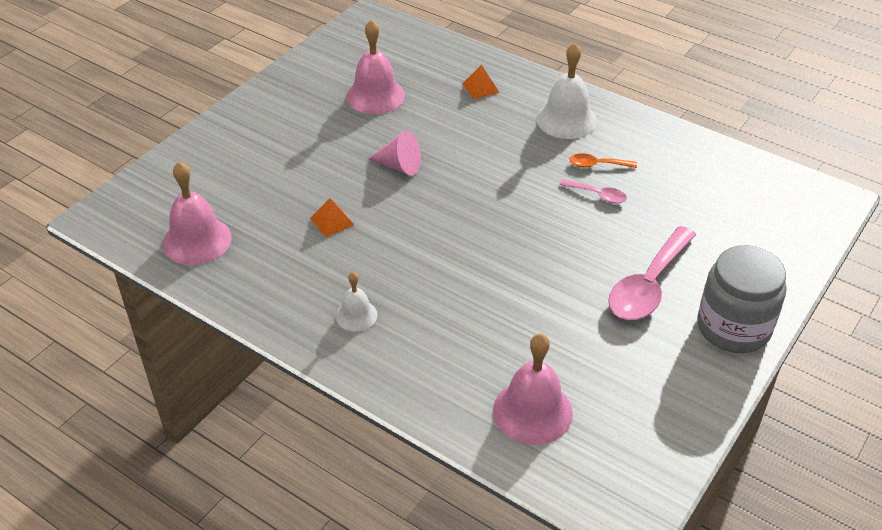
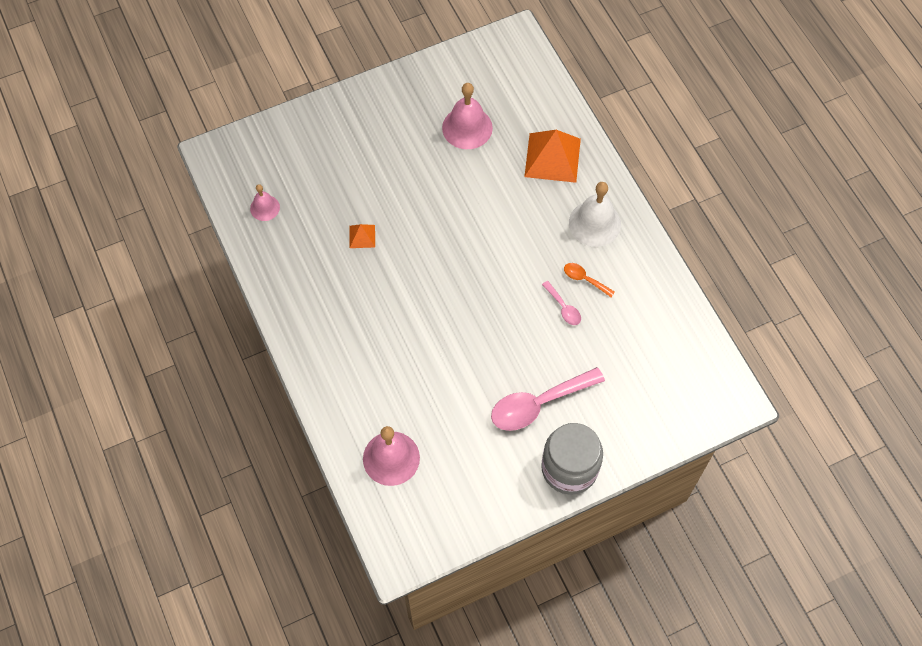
camera: 30 degrees right, 20 degrees up
(197, 240) = (265, 208): pink bell -> pink bell, size x0.57
(356, 315) = (330, 325): white bell -> none
(399, 166) = (440, 208): pink cone -> none
(480, 88) = (552, 157): orange pyramid -> orange pyramid, size x2.08

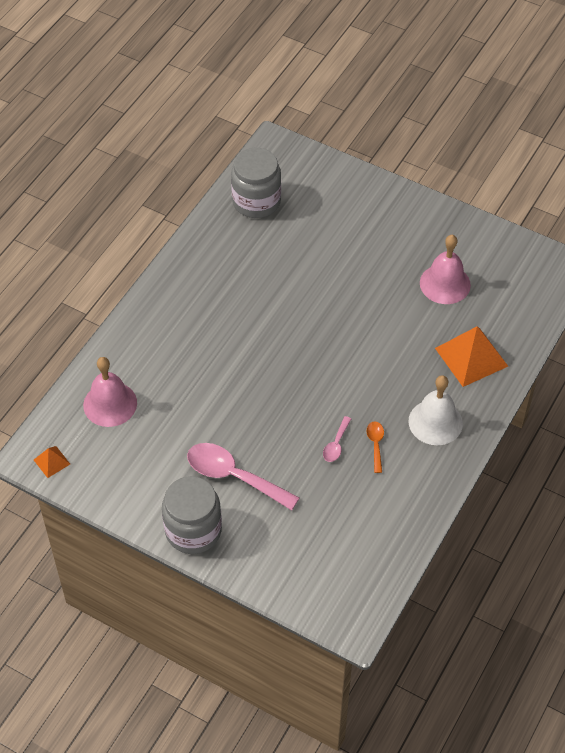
camera: 55 degrees right, 10 degrees down
(265, 208) = (256, 201): pink bell -> grey jar
(362, 236) = (284, 274): orange pyramid -> orange pyramid (51, 462)

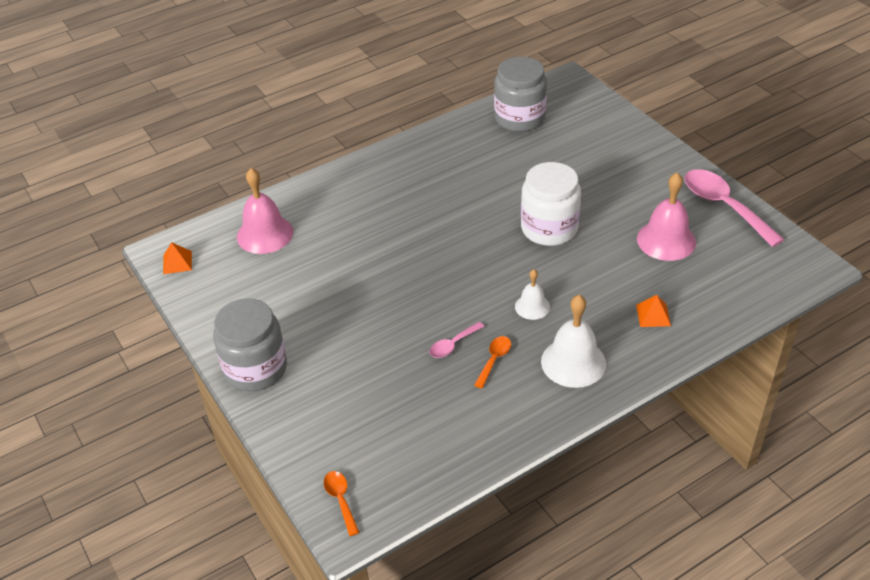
camera: 30 degrees right, 10 degrees down
(234, 476) = (330, 335): pink spoon -> pink spoon (724, 206)
(334, 606) = (341, 500): none -> orange spoon
(347, 307) = (549, 228): none -> white jar
(376, 385) = (532, 306): none -> white bell
(471, 357) = (653, 315): orange pyramid -> orange pyramid, size x0.48

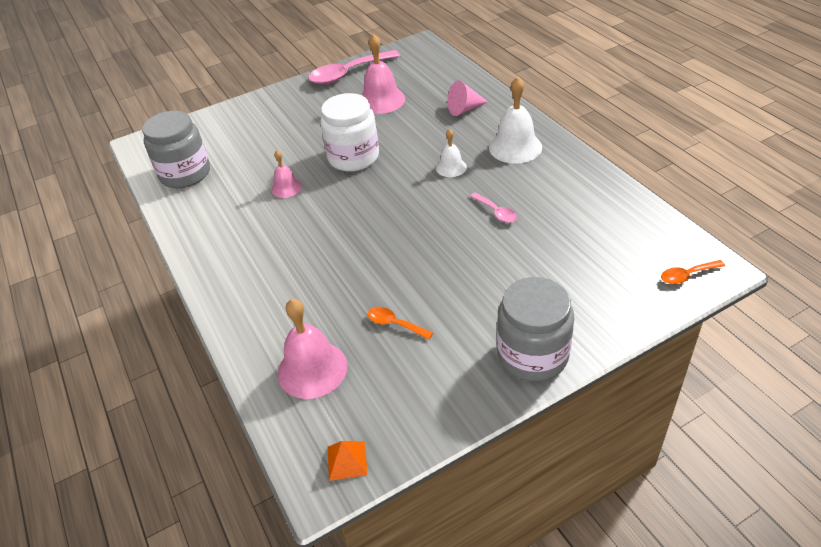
camera: 85 degrees left, 0 degrees up
(494, 360) = (514, 188): orange spoon -> orange spoon (395, 324)
(497, 187) = (286, 188): none -> pink bell
(653, 315) = (464, 109): orange pyramid -> pink cone

